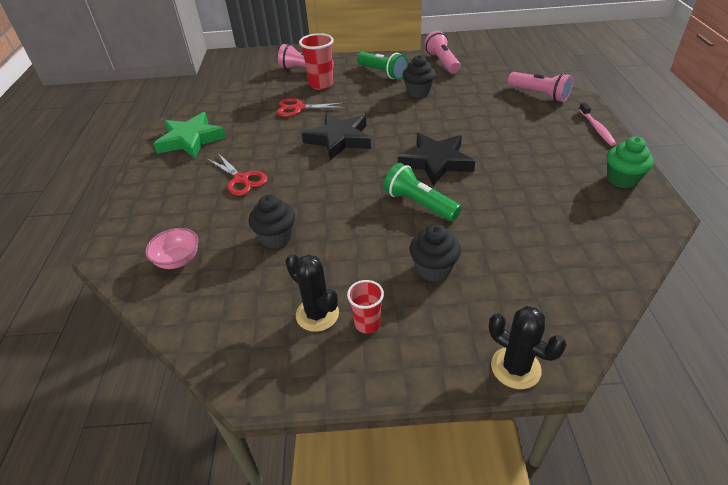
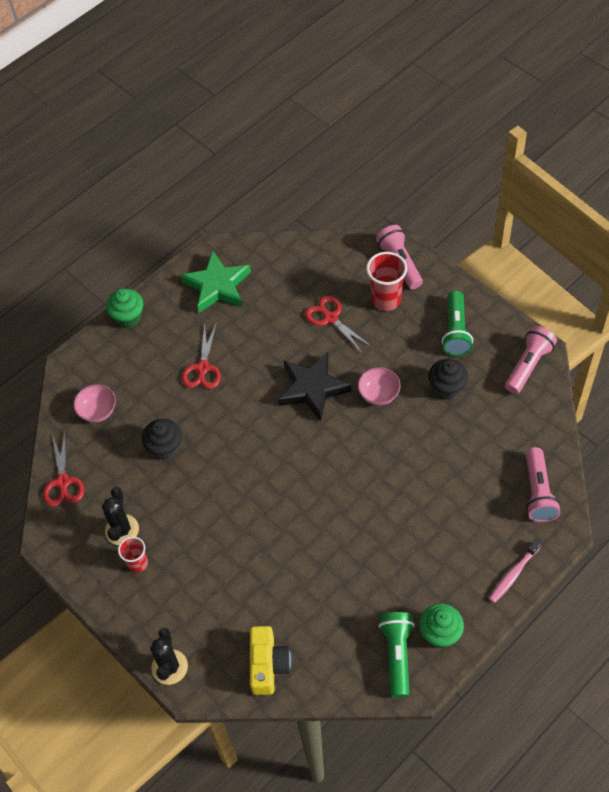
camera: 50 degrees right, 15 degrees up
(132, 194) = (128, 317): none -> green cupcake
(207, 330) = (63, 482): none -> red scissors
(385, 116) = (378, 394): none -> pink bowl
(419, 204) = (278, 509): green flashlight -> green flashlight (397, 655)
(433, 269) = (216, 567): black cupcake -> none
(436, 162) = (344, 482): black star -> none
(575, 290) = (268, 665): none -> yellow camera

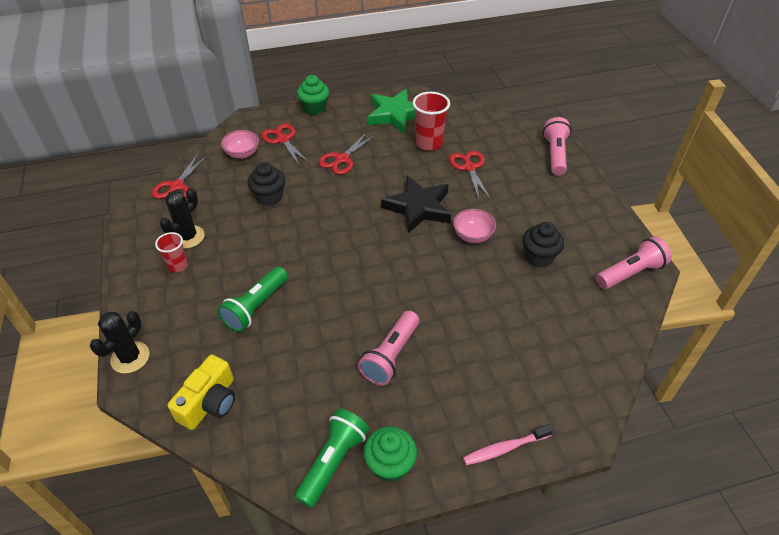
camera: 25 degrees right, 10 degrees down
(126, 374) = (283, 140): none -> red scissors
(386, 300) = (526, 174): red cup -> red cup (429, 143)
(455, 331) = (574, 219): green flashlight -> green flashlight (256, 307)
(538, 492) = (577, 384): pink flashlight -> pink flashlight (390, 356)

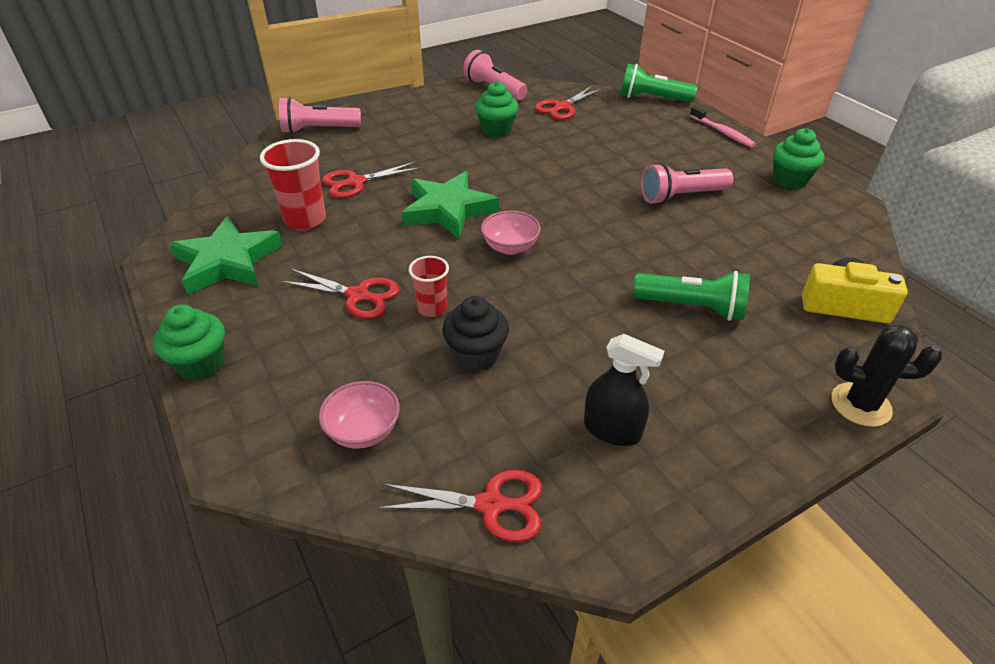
camera: 105 degrees left, 5 degrees down
(178, 266) = (678, 418): red cup -> red cup (432, 308)
(188, 237) = (612, 430): black cactus -> black spray bottle
(283, 140) = (311, 382): red scissors -> red scissors (562, 107)
(333, 461) = (818, 209): green flashlight -> green flashlight (652, 99)
(390, 356) = (681, 196): pink flashlight -> pink flashlight turned 150 degrees clockwise
(418, 208) = (448, 210): black star -> green star
(472, 235) = (482, 168): pink bowl -> pink bowl (510, 247)
(539, 257) = (496, 130): black cupcake -> green cupcake

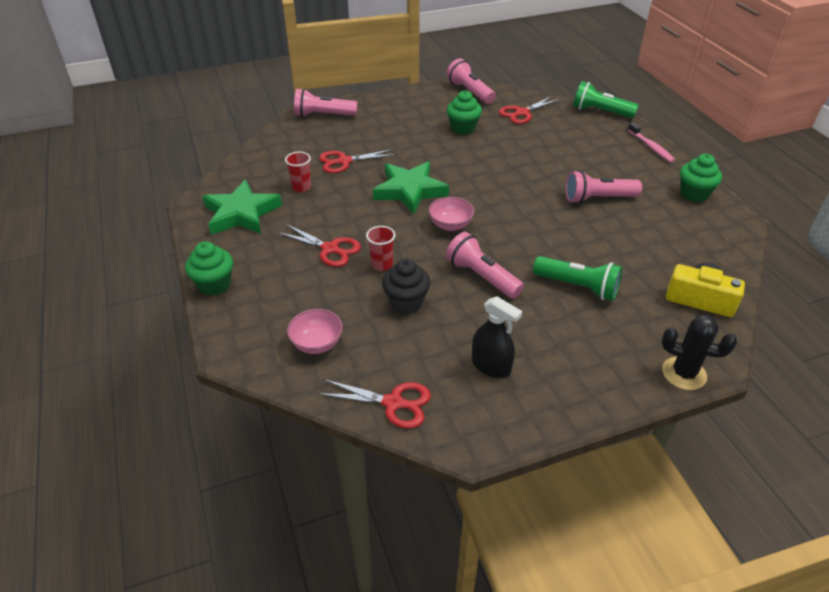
camera: 10 degrees right, 0 degrees up
(305, 220) = (301, 187): red cup -> red cup, size x0.61
(567, 309) = (481, 276): none -> pink flashlight

